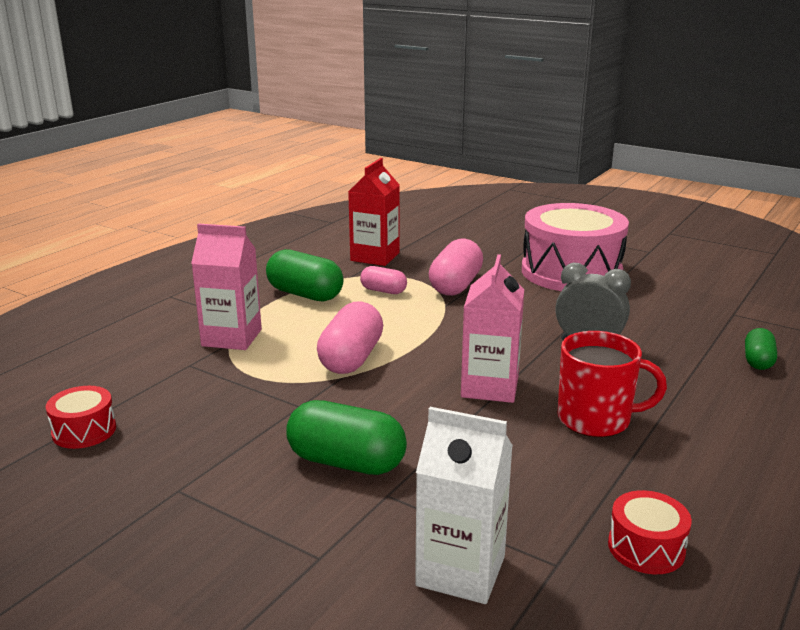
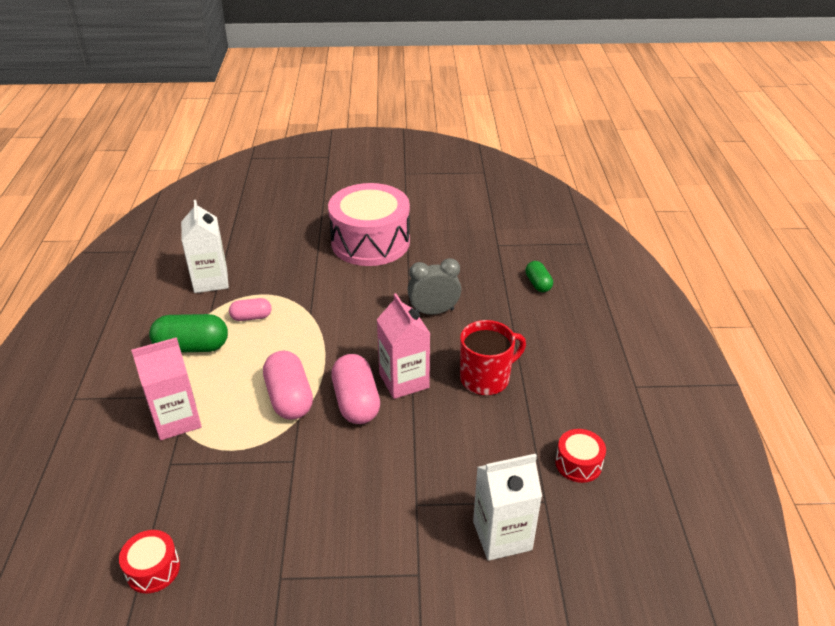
camera: 35 degrees left, 15 degrees up
(346, 462) = (369, 493): green capsule -> none
(375, 257) = (210, 281): red carton -> white carton
(455, 285) = (300, 289): pink capsule -> pink capsule (356, 402)

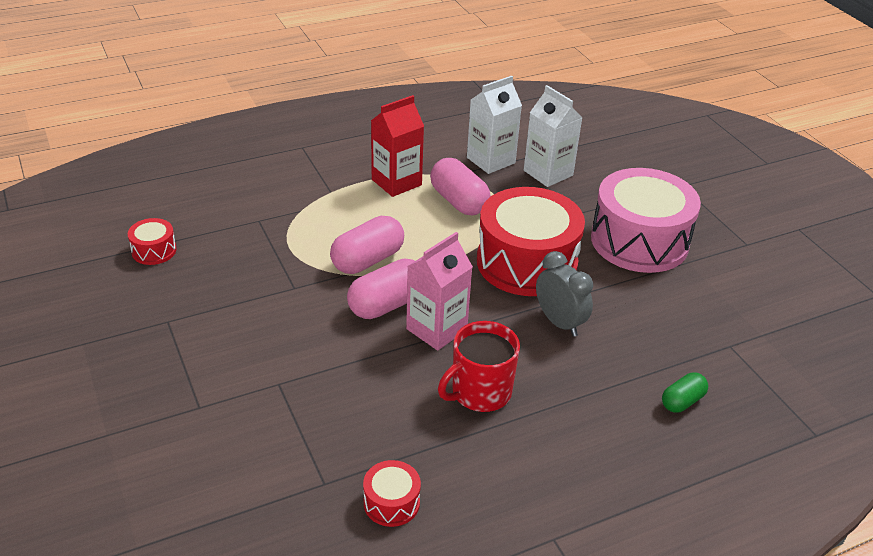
camera: 65 degrees right, 0 degrees up
(177, 420) = (306, 206): pink carton -> none
(192, 347) = (396, 182): green capsule -> red carton
(251, 317) = (459, 201): pink capsule -> pink capsule, size x1.73
(356, 305) = (526, 262): none -> red drum
(486, 378) = (480, 392): red mug -> red mug turned 105 degrees clockwise
(502, 535) = (265, 457): white carton -> white carton (548, 173)

